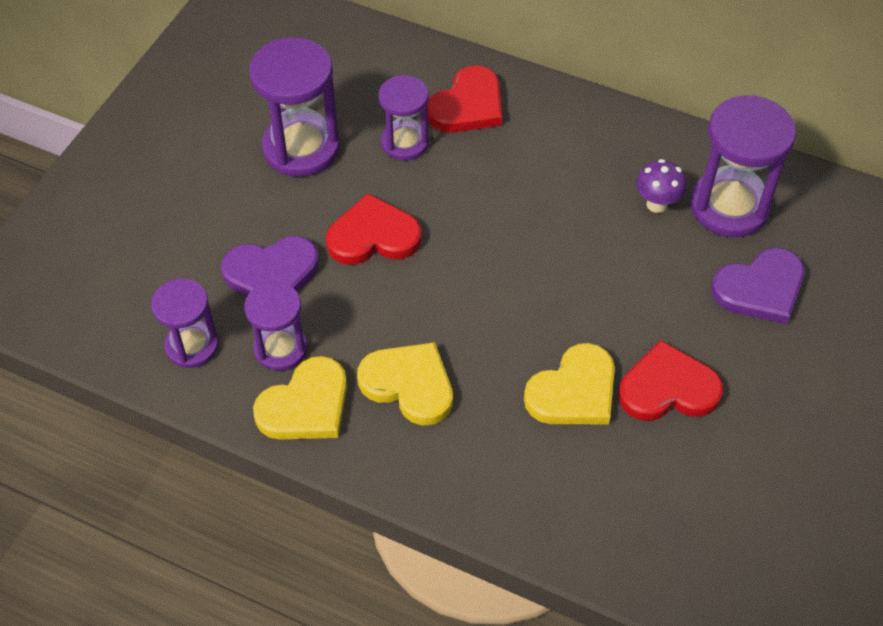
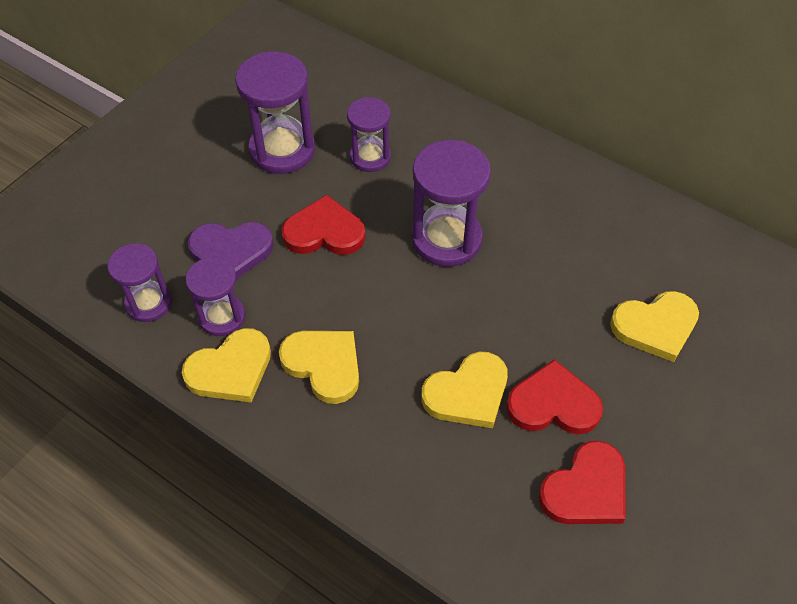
camera: 10 degrees right, 0 degrees up
(468, 105) = (431, 133): red heart -> red heart (586, 489)
(657, 204) = (577, 238): purple mushroom -> none
(729, 206) = (642, 249): purple hourglass -> purple hourglass (446, 239)
(760, 289) = (655, 326): purple heart -> yellow heart

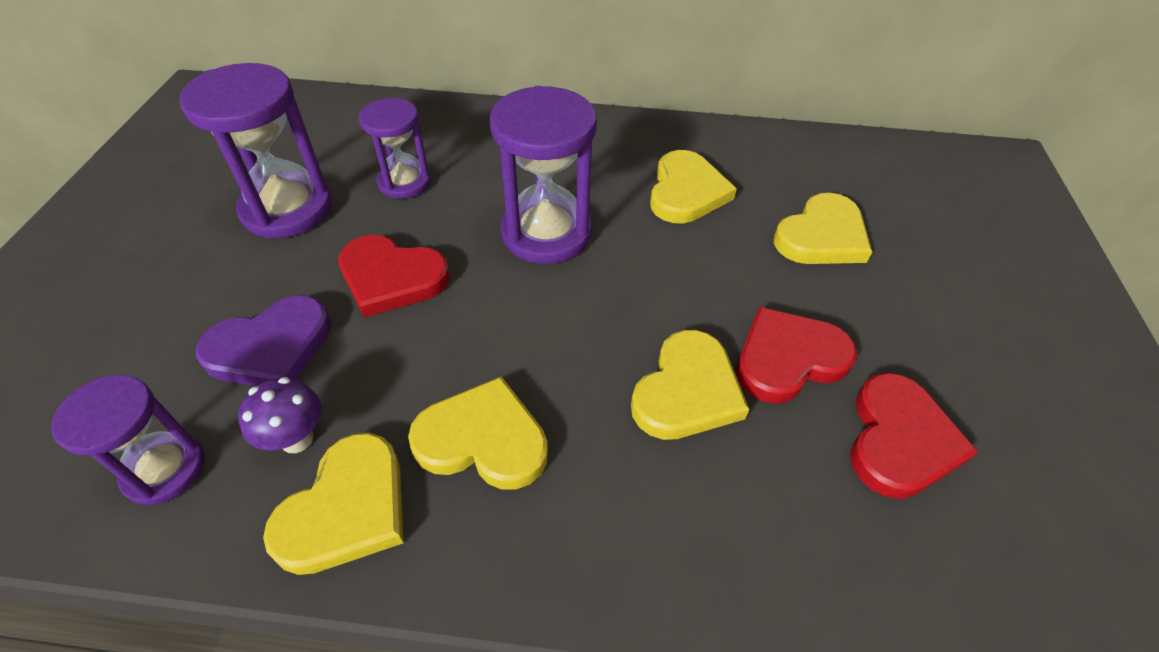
camera: 30 degrees left, 5 degrees down
(222, 317) = (297, 439): purple hourglass -> purple mushroom
(324, 232) = (391, 278): red heart -> red heart turned 135 degrees counterclockwise
(575, 246) = (686, 192): none -> yellow heart

